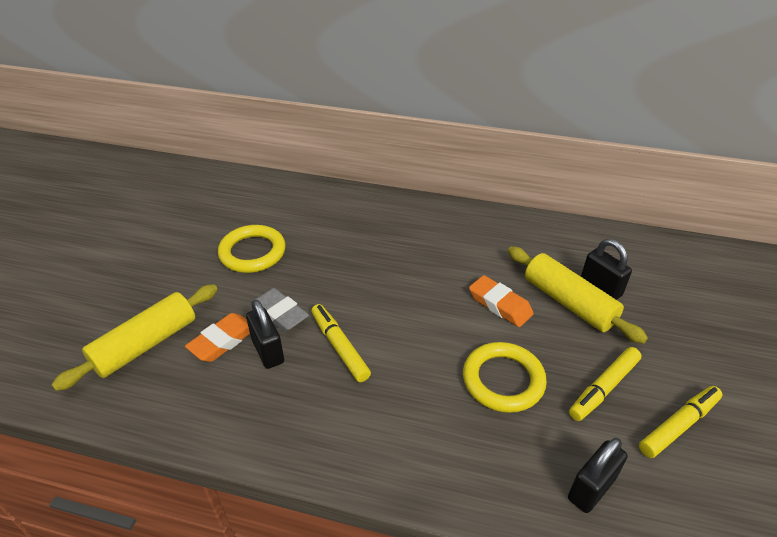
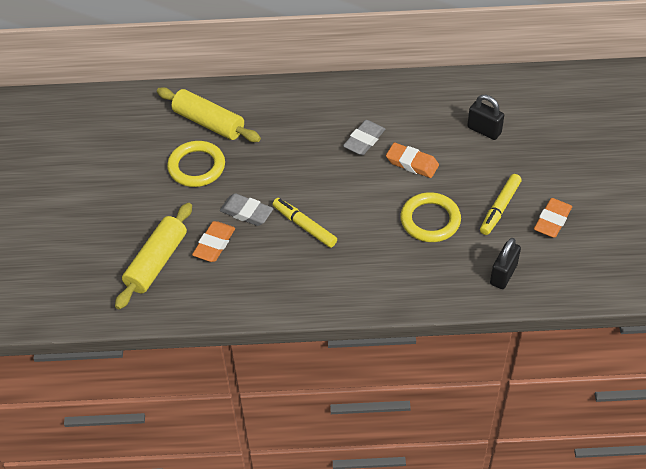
camera: 15 degrees left, 10 degrees up
(268, 351) = (252, 243): black padlock -> none
(450, 267) = (364, 140): none -> grey eraser
(568, 302) = (462, 149): yellow rolling pin -> yellow rolling pin (209, 123)
(678, 425) = (552, 221): yellow marker -> orange eraser

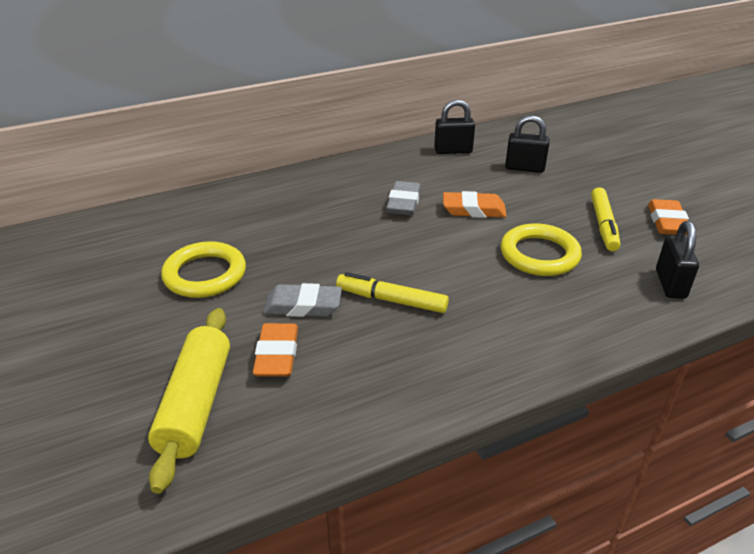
camera: 25 degrees left, 15 degrees down
(209, 123) = (200, 228): yellow rolling pin -> none
(439, 93) = (453, 151): none -> black padlock

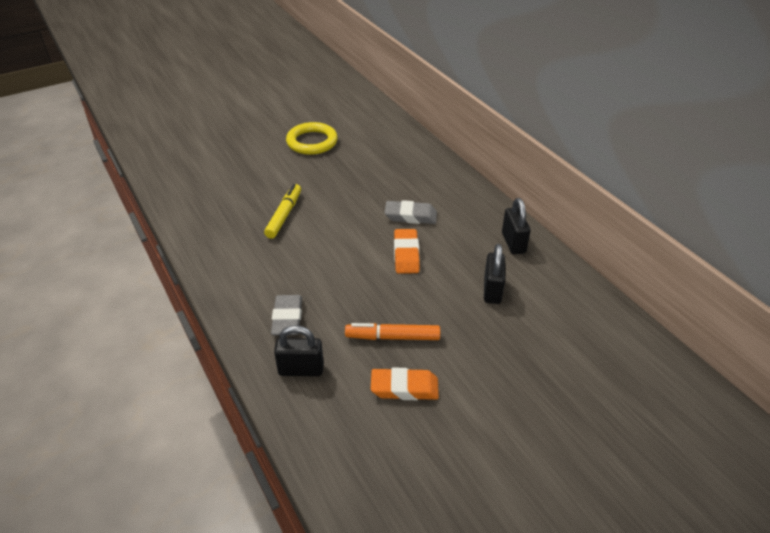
camera: 85 degrees right, 5 degrees up
(196, 404) = (203, 156): yellow rolling pin -> none
(277, 355) = (236, 176): orange eraser -> none
(303, 306) = (280, 180): grey eraser -> grey eraser (287, 319)
(539, 255) = (341, 290): yellow ring -> none
(603, 225) = (392, 337): yellow marker -> orange marker

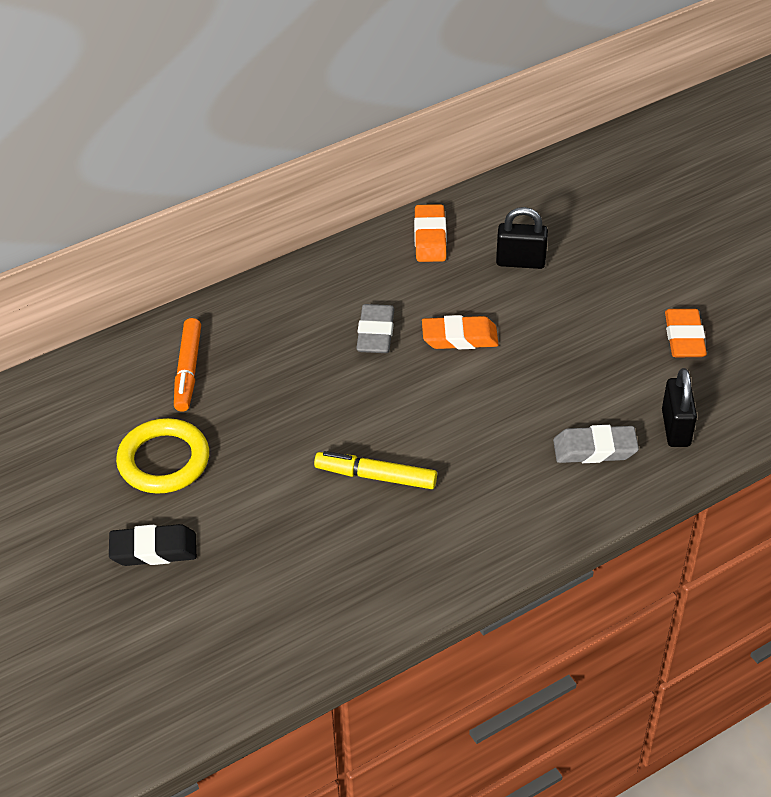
camera: 90 degrees left, 5 degrees up
(251, 142) = (154, 550): none -> black eraser
(392, 337) = (610, 349): orange marker -> orange marker (188, 370)
(513, 243) = (430, 238): black padlock -> orange eraser

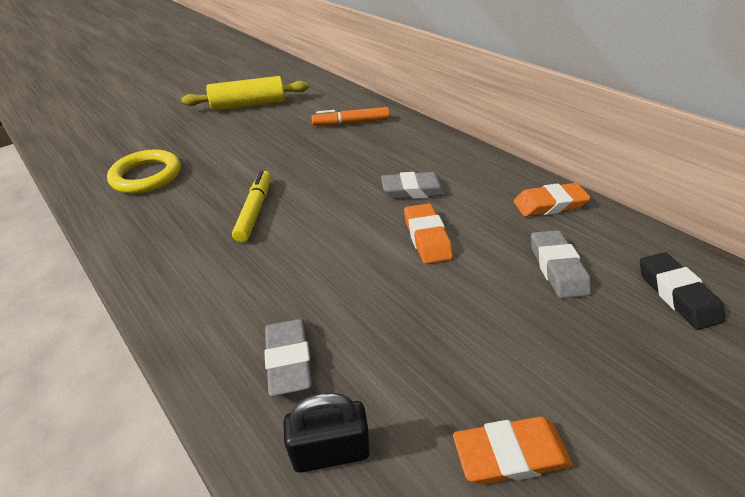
camera: 80 degrees right, 5 degrees down
(69, 491) = (249, 105): none -> yellow rolling pin
(154, 550) = (200, 135): black eraser -> black eraser (676, 294)
(164, 460) = (272, 127): yellow ring -> yellow ring (147, 176)
(520, 262) = (557, 268): black padlock -> grey eraser

